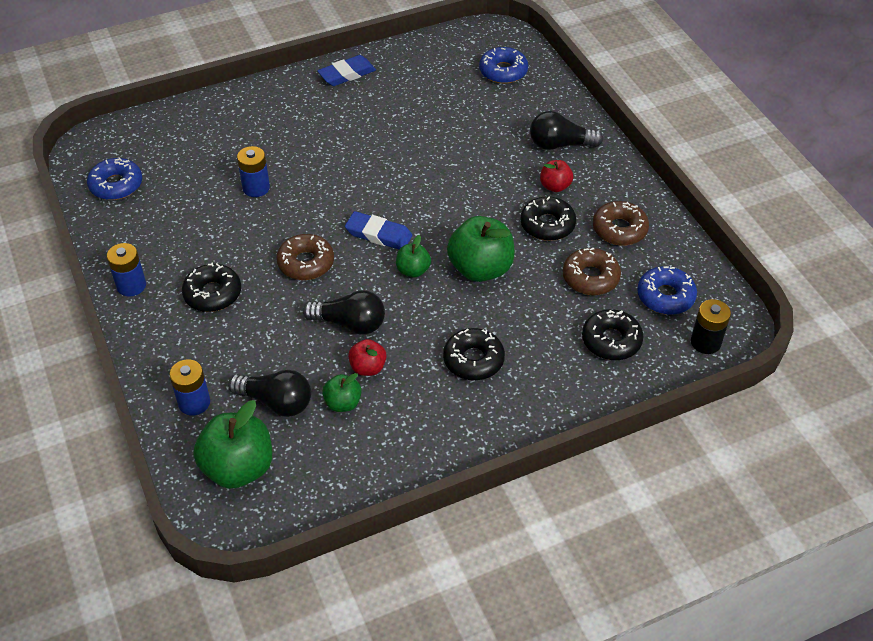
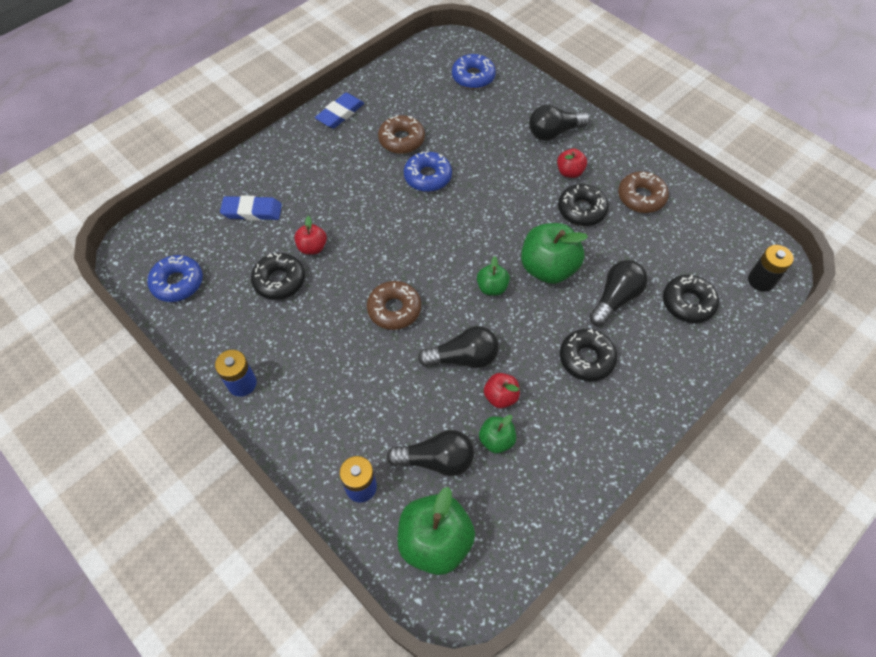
camera: 20 degrees left, 10 degrees up
(213, 294) = (324, 367): black donut -> black donut (279, 280)
(256, 188) = (312, 247): blue battery -> red apple
(378, 234) = (445, 261): blue eraser -> blue eraser (252, 211)
(535, 315) = (615, 298): none -> black light bulb
(590, 277) = (641, 249): brown donut -> brown donut (401, 140)
(665, 296) = (708, 248): blue donut -> blue donut (427, 177)

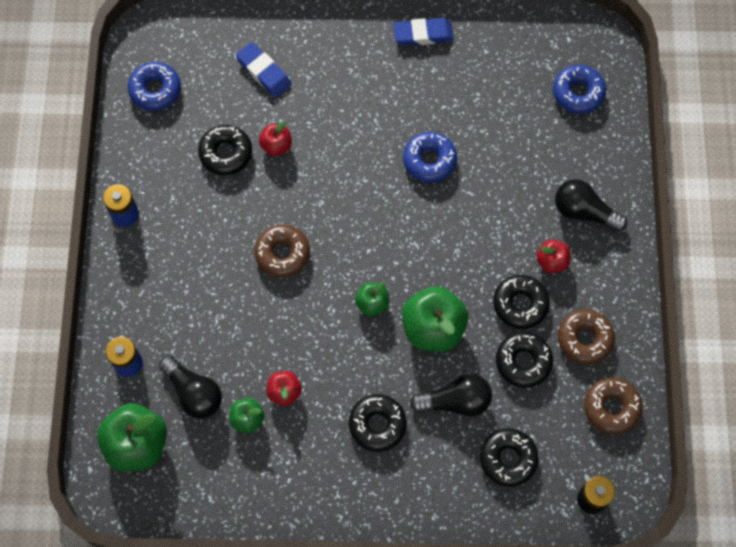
camera: 45 degrees right, 10 degrees up
(401, 140) = (446, 105): brown donut -> brown donut (611, 408)
(463, 358) = (290, 338): black light bulb -> none
(624, 240) = (523, 362): none -> black donut

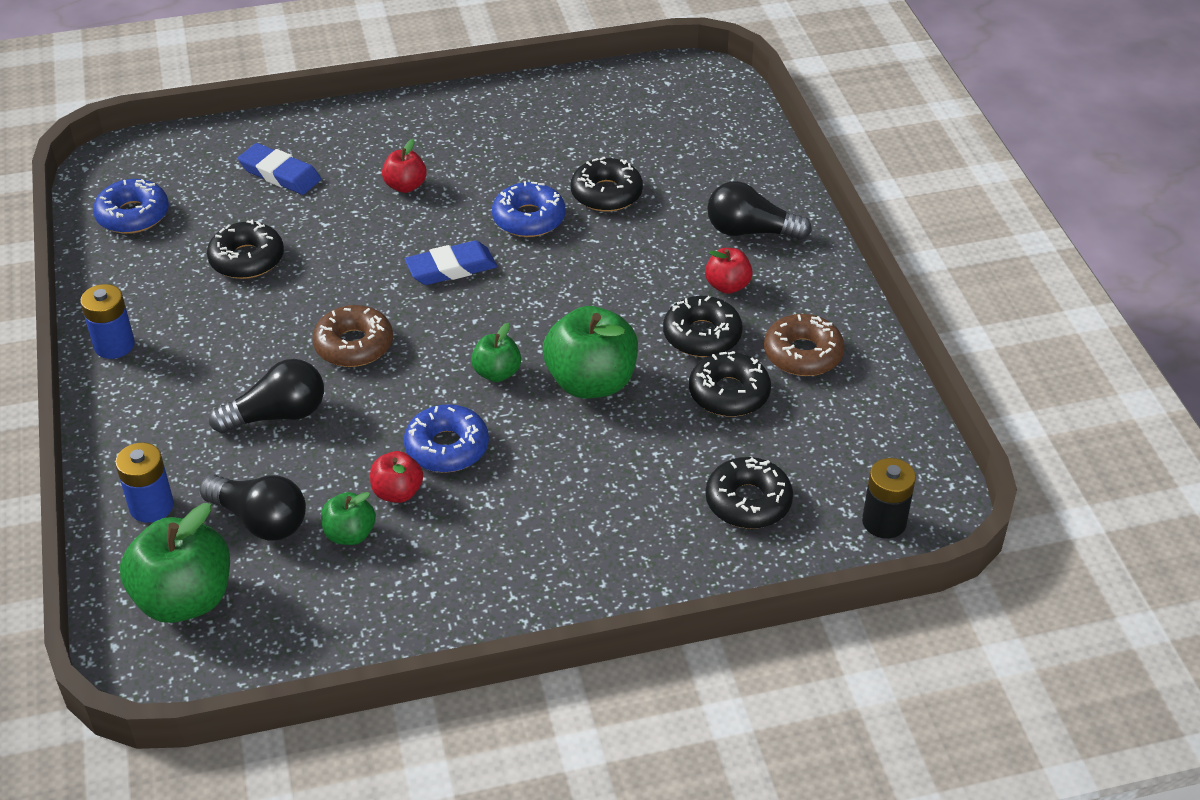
camera: 15 degrees left, 25 degrees down
(276, 146) = (316, 240): red apple -> red apple (405, 186)
(377, 424) = (546, 502): black donut -> black donut (606, 194)
(423, 34) = (481, 107): blue eraser -> blue eraser (451, 268)
(455, 401) = (650, 454): black light bulb -> black light bulb (277, 415)
(578, 93) = (698, 126): blue donut -> blue donut (447, 447)
(611, 408) = (869, 418): brown donut -> none

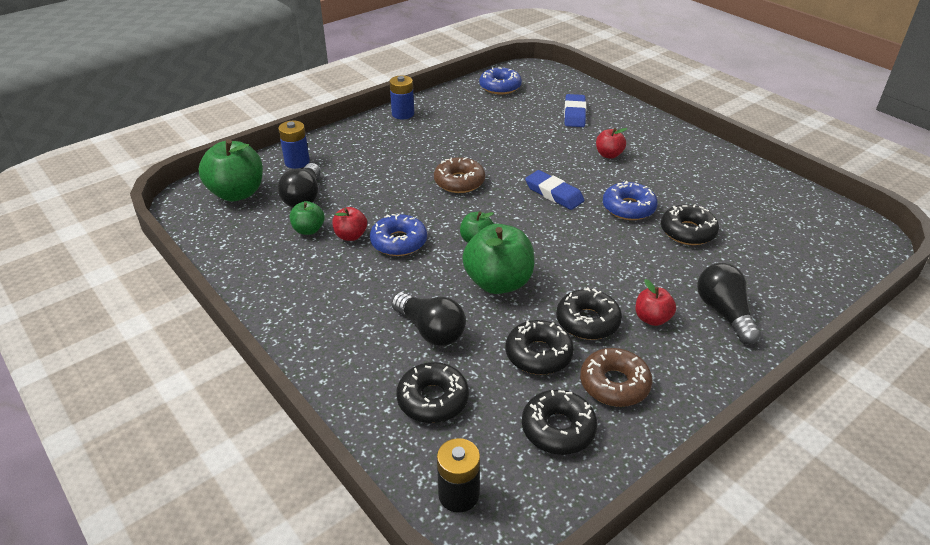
camera: 65 degrees right, 5 degrees down
(247, 259) = (498, 127): black donut -> black donut (558, 429)
(277, 415) = (386, 176): black light bulb -> black light bulb (430, 330)

